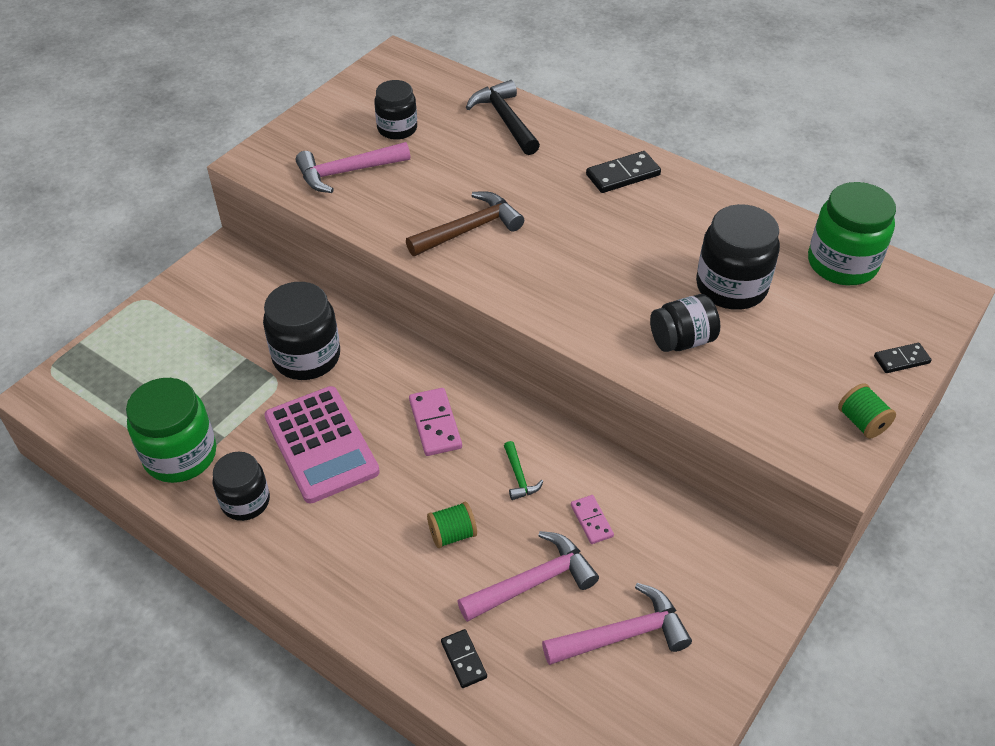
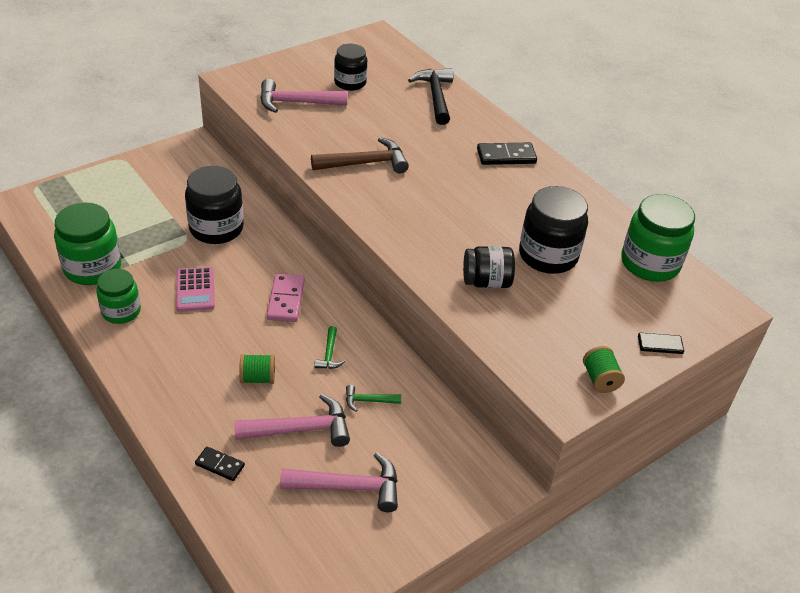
camera: 15 degrees right, 5 degrees down
(245, 501) = (121, 311): black jar -> green jar
(321, 444) = (195, 289): pink calculator -> pink calculator, size x0.60
(463, 659) = (220, 465): black domino -> black domino turned 60 degrees counterclockwise
(591, 521) = (368, 401): pink domino -> green hammer

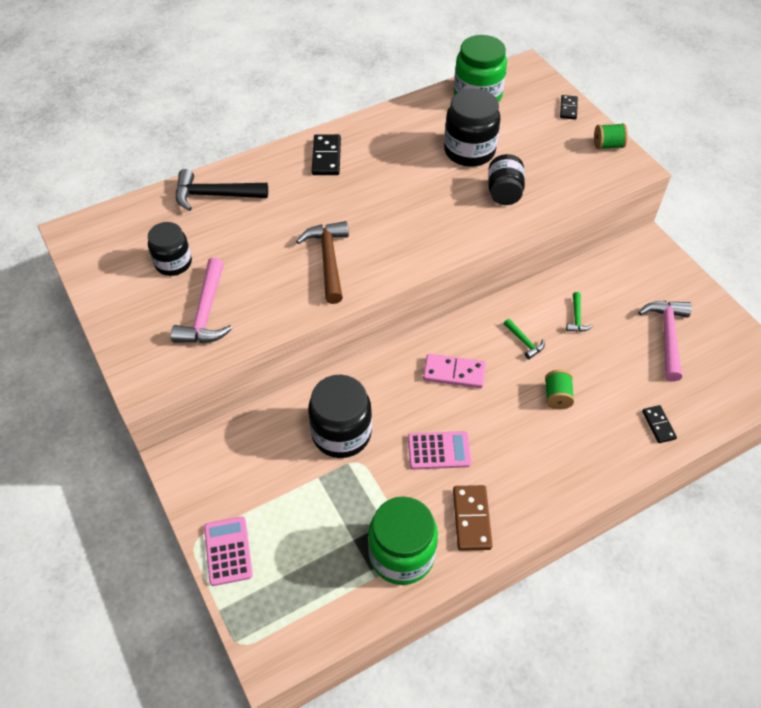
camera: 80 degrees left, 10 degrees up
(111, 175) = (228, 551): none -> pink calculator
(121, 311) = (472, 519): green jar -> brown domino
(220, 465) = (658, 425): black domino -> black domino turned 45 degrees counterclockwise
(301, 429) = (612, 366): pink hammer -> none
(329, 354) = (524, 342): green hammer -> green hammer turned 45 degrees clockwise

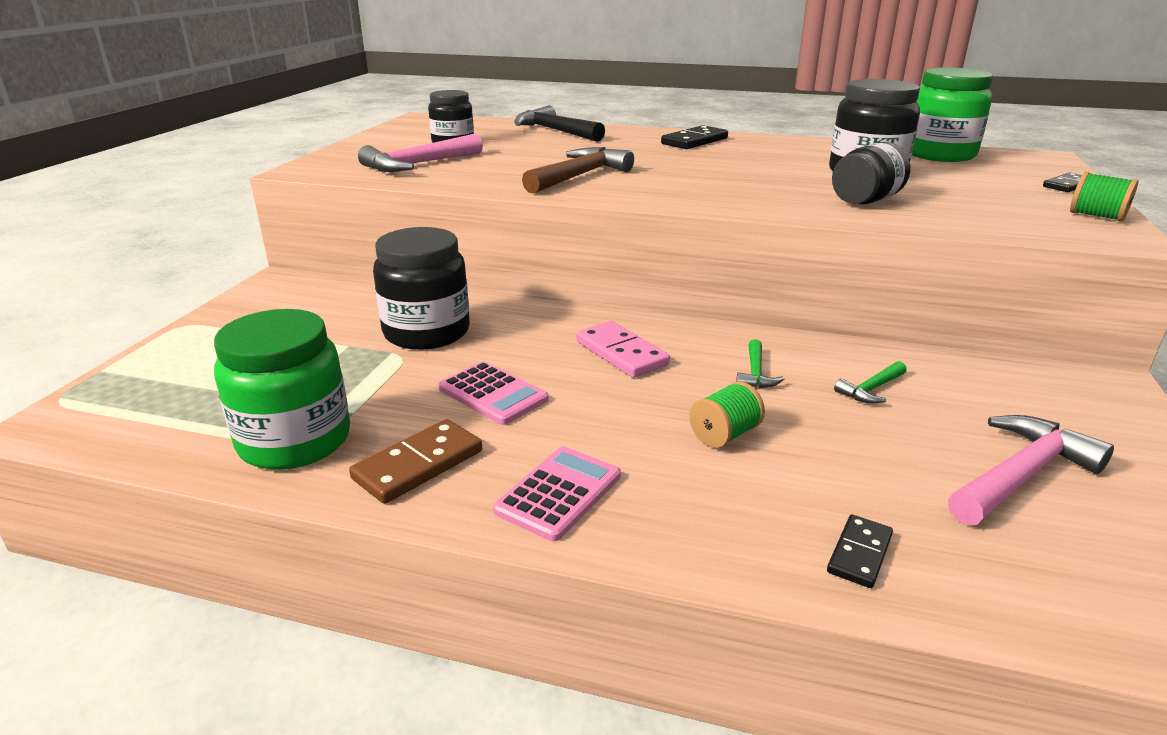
camera: 45 degrees right, 25 degrees down
(228, 551) = (189, 343): pink calculator -> pink calculator (558, 493)

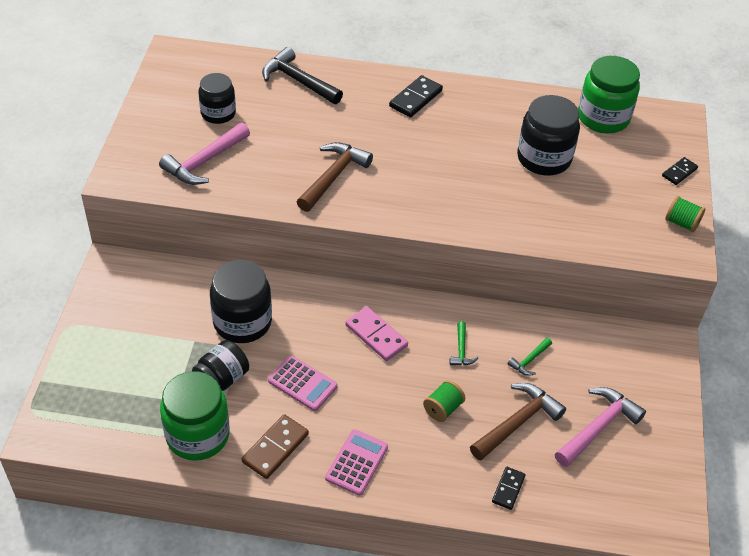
camera: 10 degrees left, 20 degrees up
(863, 459) = (517, 422): none -> brown hammer
(865, 200) = (537, 208): black jar -> black jar (222, 379)

